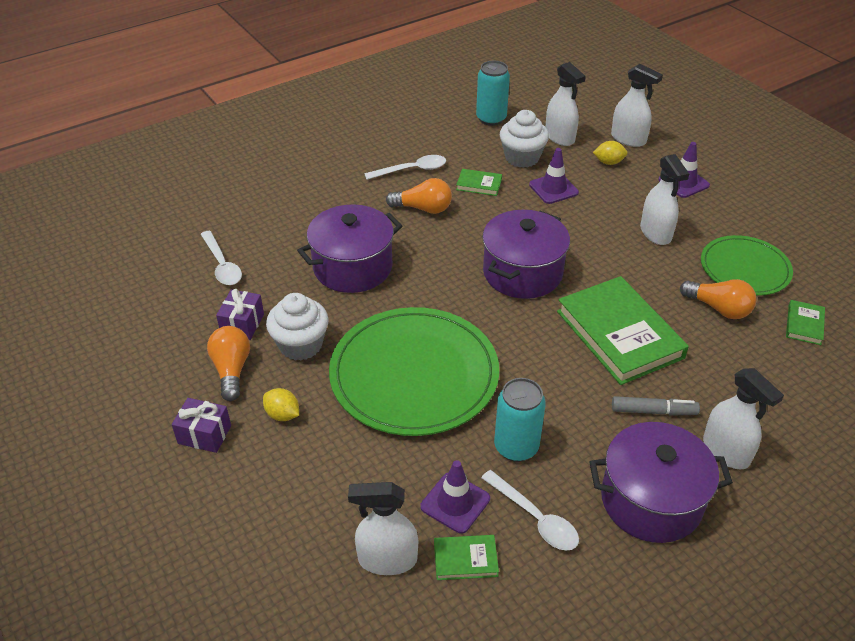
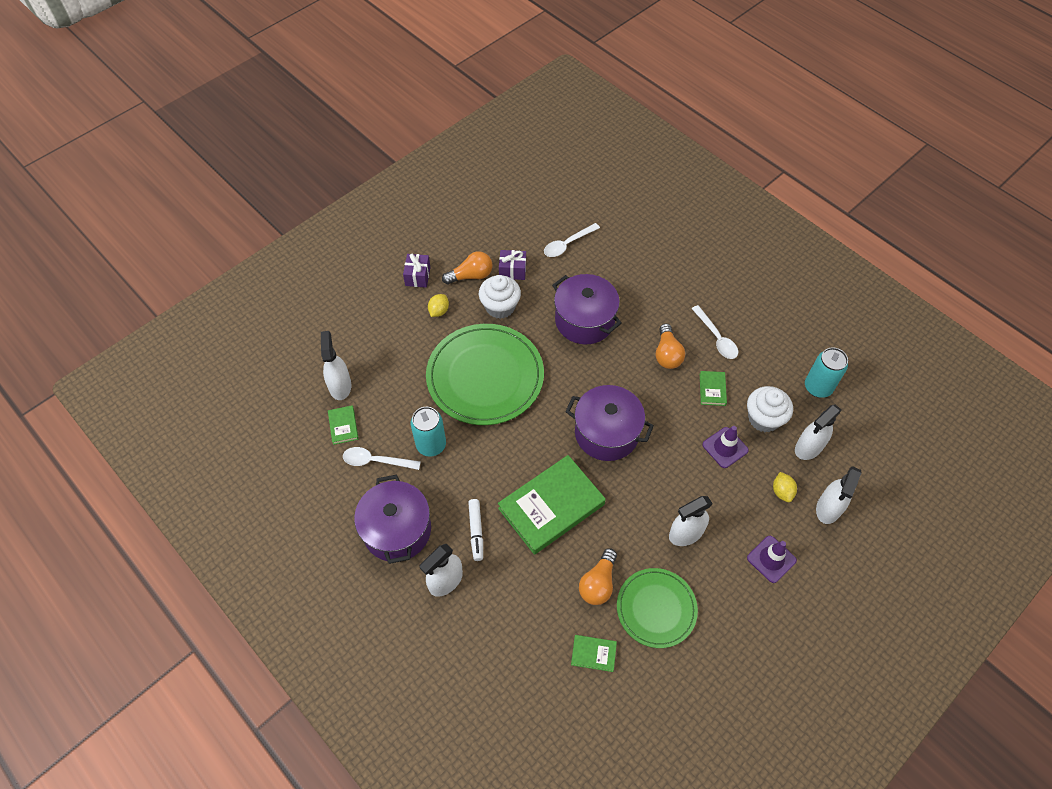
camera: 80 degrees right, 15 degrees up
(455, 503) = (383, 415): purple traffic cone -> none
(535, 518) = (376, 461): white spoon -> white spoon turned 60 degrees clockwise
(653, 411) = (476, 531): grey marker -> white marker

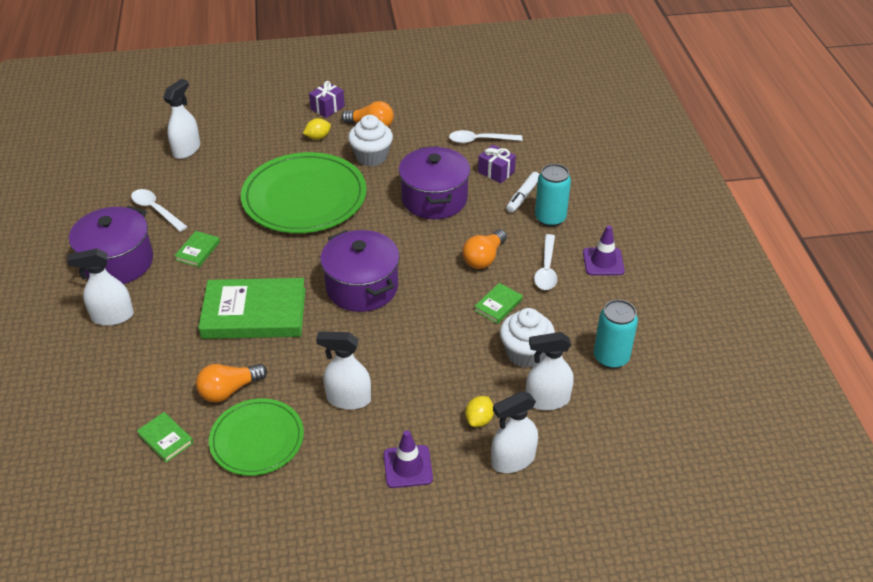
camera: 35 degrees right, 15 degrees down
(343, 426) = (159, 176): green book -> green book (198, 251)
(431, 445) = (208, 221): turquoise can -> turquoise can (550, 218)
(476, 531) = (174, 297): white marker -> white marker (523, 196)
(512, 271) = (410, 137): purple gift -> purple gift (496, 172)
(725, 447) = (460, 355): purple traffic cone -> purple traffic cone (603, 262)

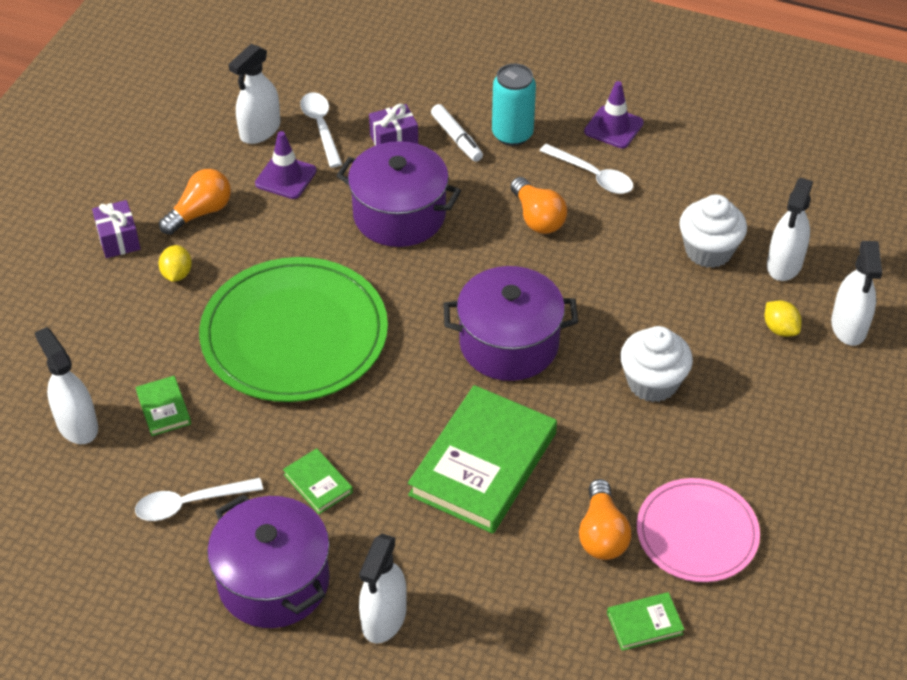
camera: 60 degrees left, 5 degrees up
(257, 439) = (697, 533): green plate -> pink plate
(348, 399) = (684, 426): white spray bottle -> white spray bottle (260, 130)
(371, 157) = (266, 238): white cupcake -> white cupcake (652, 383)
(408, 466) = (811, 414): purple traffic cone -> purple traffic cone (286, 177)
(480, 140) = (321, 127): white spoon -> white spoon turned 135 degrees clockwise
(498, 305) = (622, 240): green book -> green book (163, 408)
(611, 357) = (756, 190): turquoise can -> none

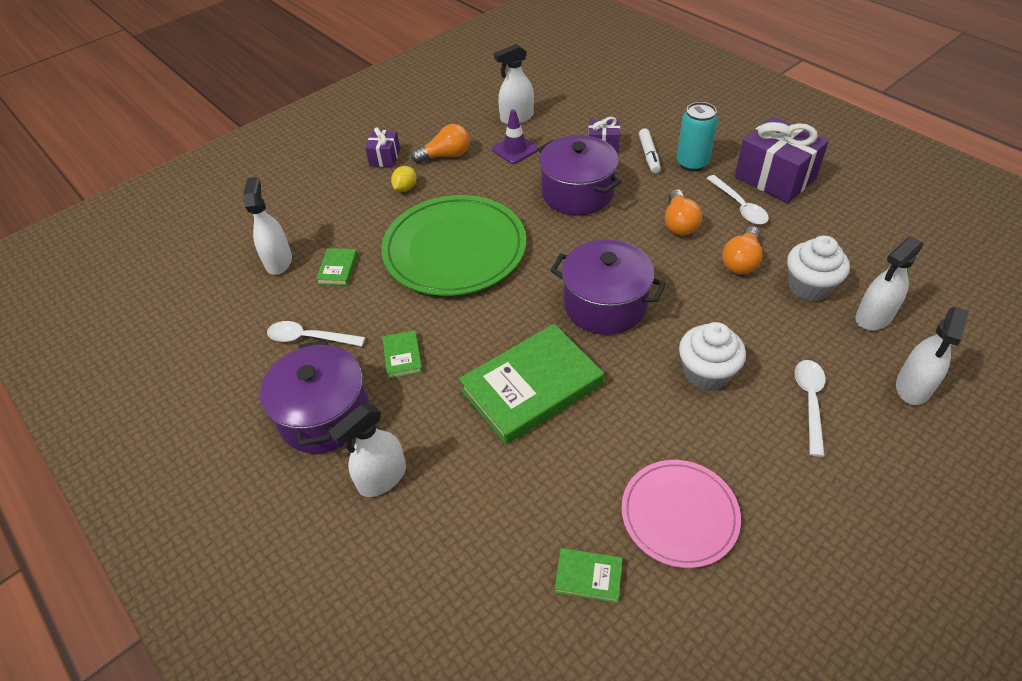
camera: 30 degrees right, 0 degrees up
(321, 127) = (558, 125): white spoon -> white spoon (810, 402)
(602, 533) = (595, 481): orange light bulb -> orange light bulb (741, 261)
(613, 127) = (774, 178): purple traffic cone -> purple gift
(780, 329) = (844, 368): yellow lemon -> none

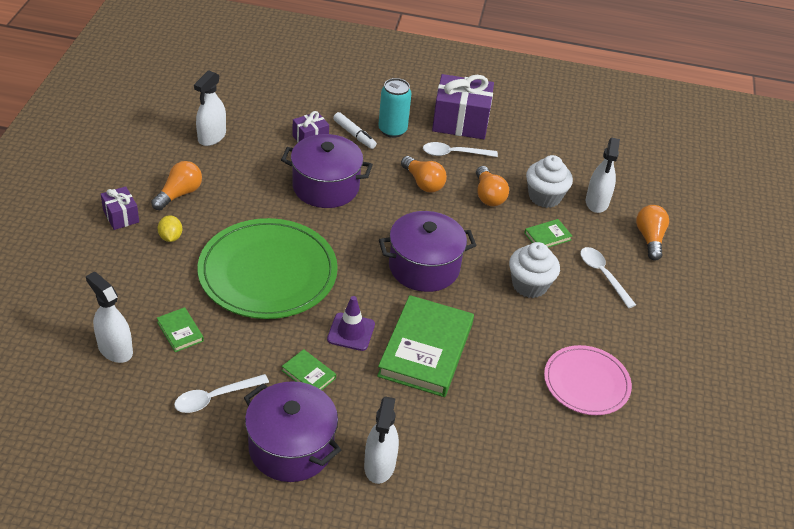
camera: 45 degrees left, 5 degrees down
(515, 149) = (237, 167): purple traffic cone -> purple traffic cone (351, 332)
(588, 577) = (567, 448): green book -> green book (547, 236)
(739, 206) = (454, 153): white spoon -> white spoon turned 150 degrees clockwise
(913, 387) = (649, 239): white spray bottle -> orange light bulb

